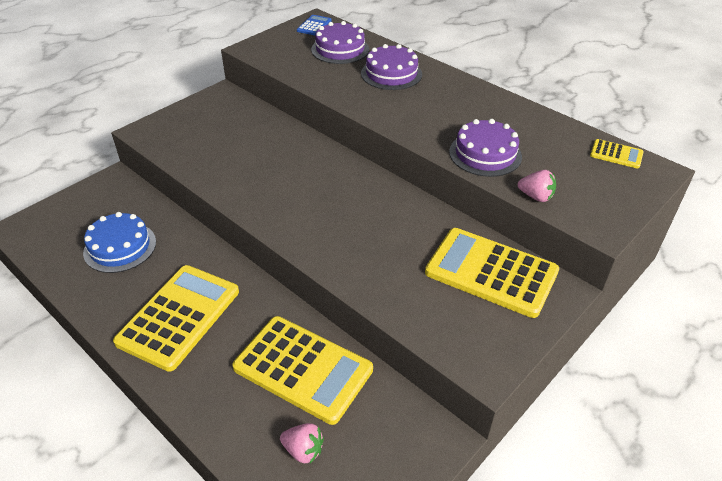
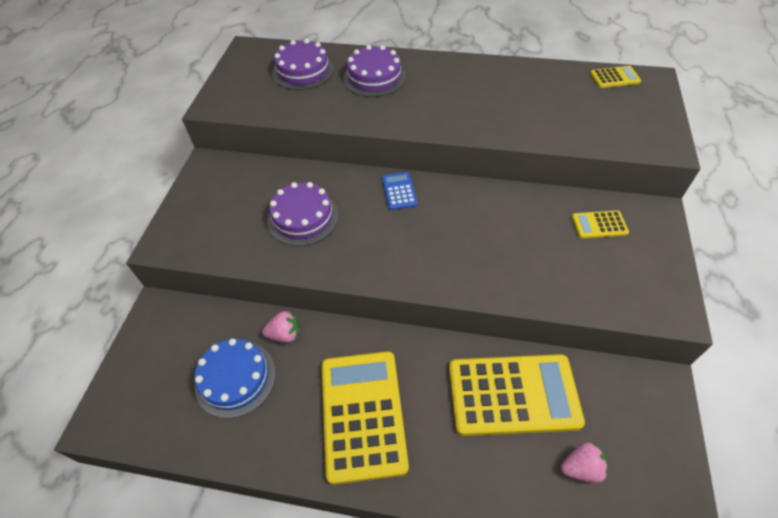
camera: 30 degrees left, 10 degrees up
(314, 26) = (253, 55): blue calculator -> blue calculator (399, 191)
(485, 154) = (526, 121): purple cake -> purple cake (303, 217)
(491, 272) = (599, 225): yellow calculator -> yellow calculator, size x0.45
(536, 196) = (599, 142): pink strawberry -> pink strawberry (285, 334)

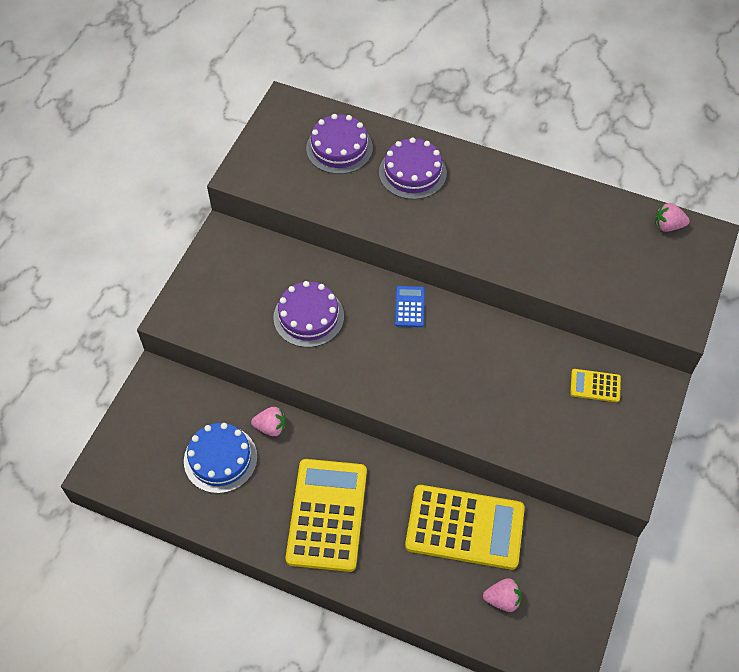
camera: 10 degrees right, 5 degrees up
(614, 78) = (668, 226): yellow calculator -> pink strawberry

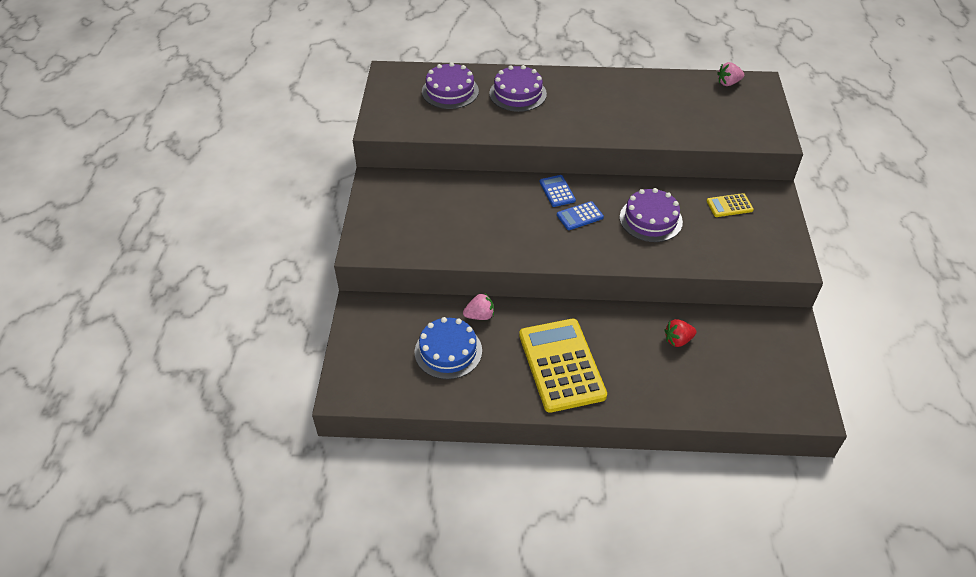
camera: 20 degrees left, 10 degrees down
(308, 316) = (479, 218): purple cake -> purple cake (650, 219)
(418, 347) = (580, 216): none -> blue calculator
(465, 527) = (678, 340): yellow calculator -> red strawberry
(502, 599) = (737, 382): pink strawberry -> none

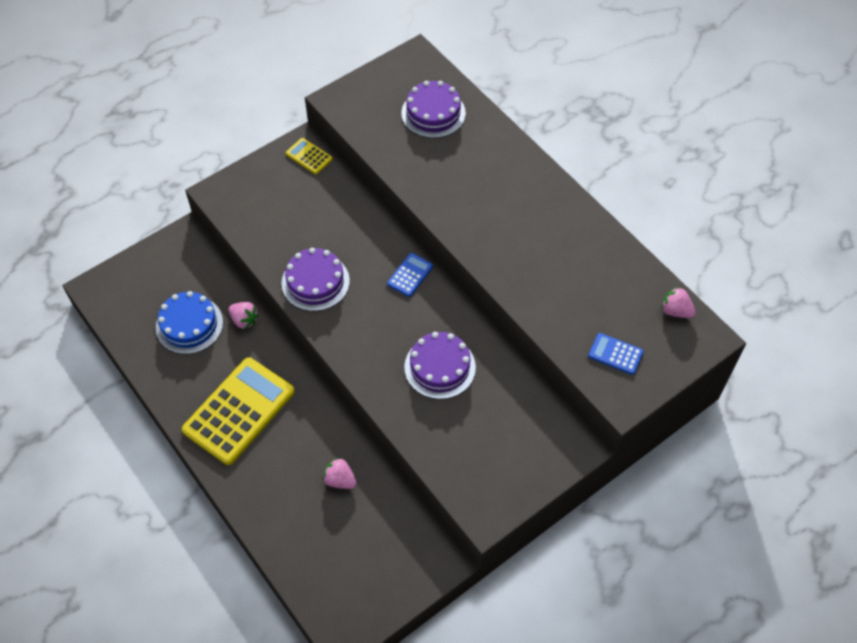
camera: 50 degrees right, 10 degrees up
(518, 94) = (480, 161): purple cake -> purple cake (315, 282)
(580, 216) = (393, 312): blue calculator -> blue calculator (615, 354)
(678, 340) = (340, 480): red strawberry -> pink strawberry
(729, 206) = (520, 419): yellow calculator -> yellow calculator (309, 156)

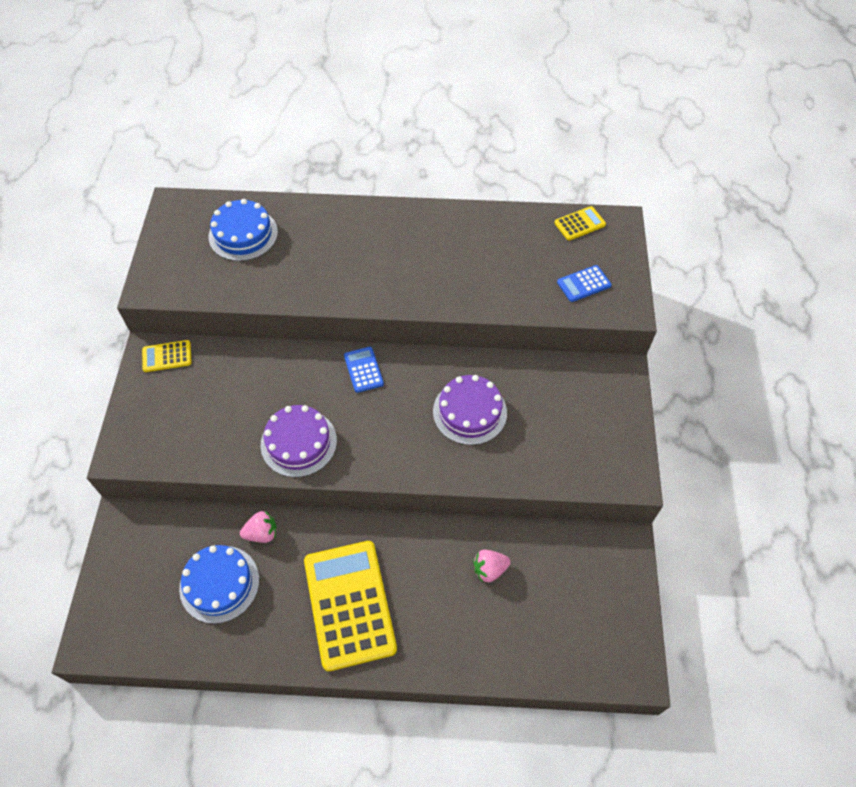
camera: 50 degrees left, 0 degrees up
(433, 113) = (243, 234): purple cake -> blue cake
(675, 311) = (579, 224): pink strawberry -> yellow calculator

